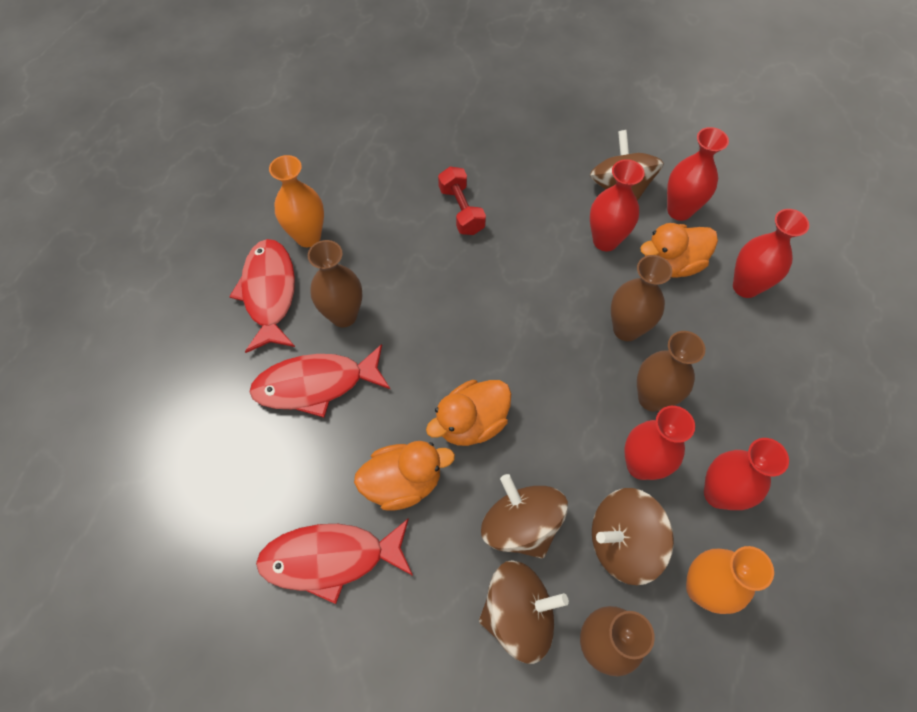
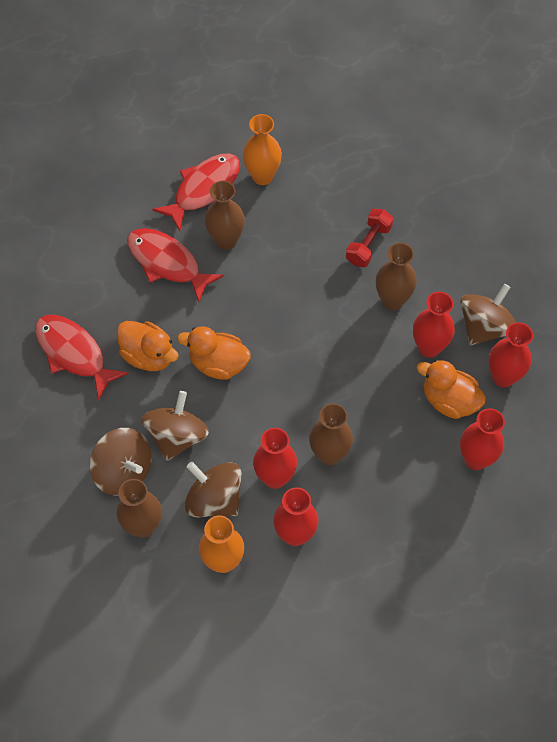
camera: 50 degrees right, 0 degrees up
(626, 329) = (368, 406): brown vase -> brown vase (392, 300)

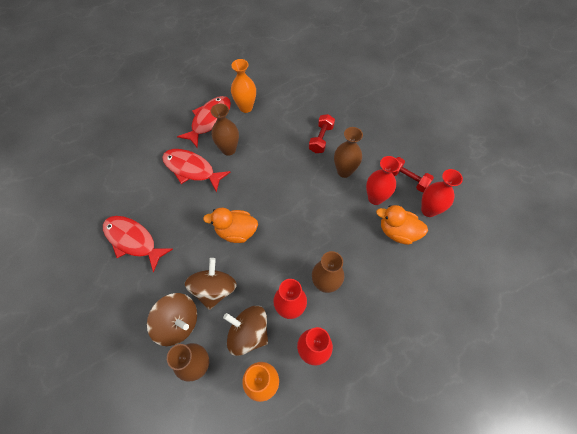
camera: 10 degrees left, 0 degrees up
(148, 355) = (186, 234): orange duck -> none
(475, 459) = (426, 270): red vase -> none
(484, 327) = (407, 179): brown spinning top -> red dumbbell

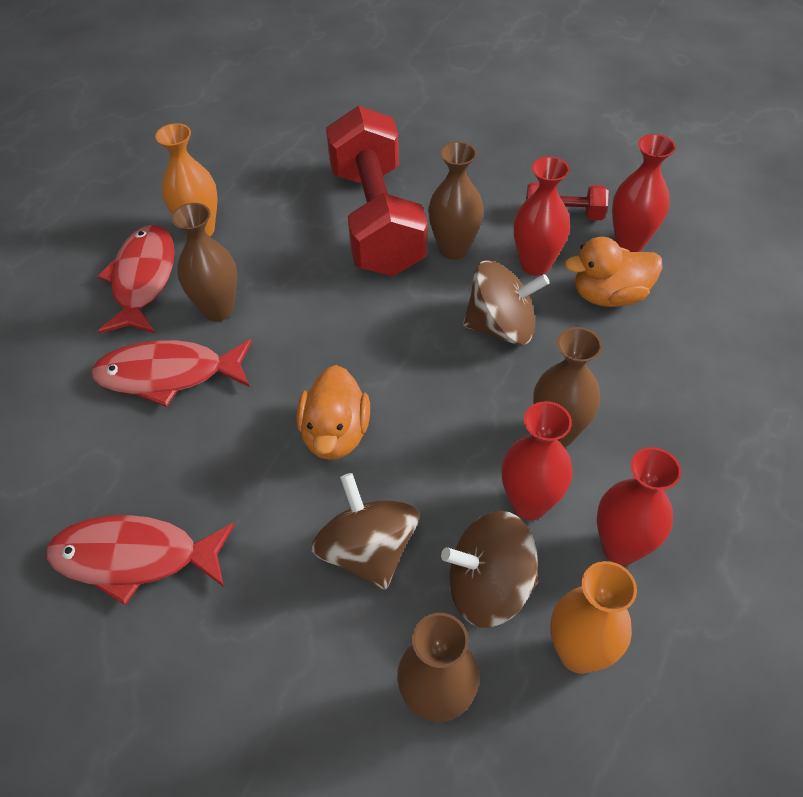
camera: 30 degrees left, 10 degrees down
(178, 323) = (341, 650): brown spinning top -> brown spinning top (501, 327)
(236, 231) = (335, 434): orange duck -> orange duck turned 60 degrees counterclockwise
(321, 139) = (376, 220): red dumbbell -> red dumbbell, size x2.23

